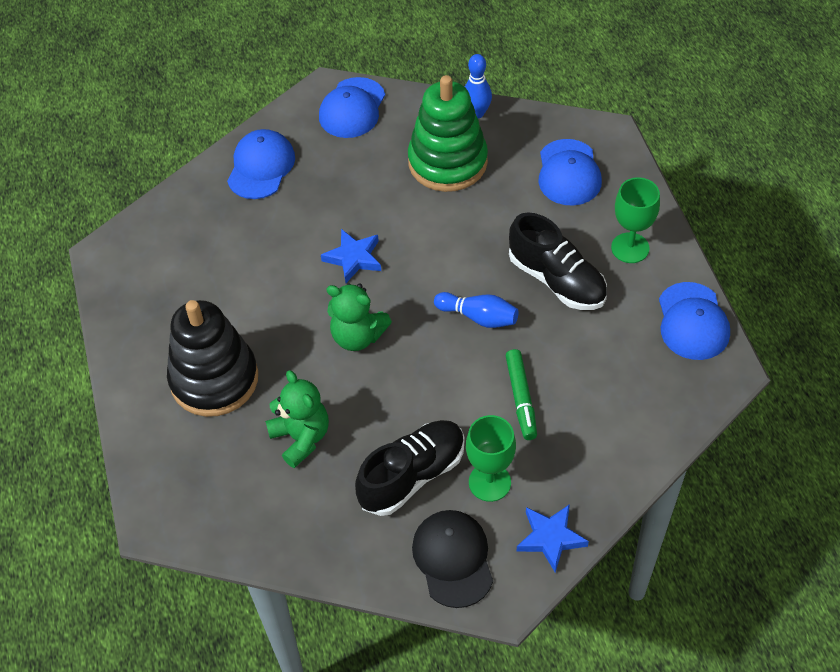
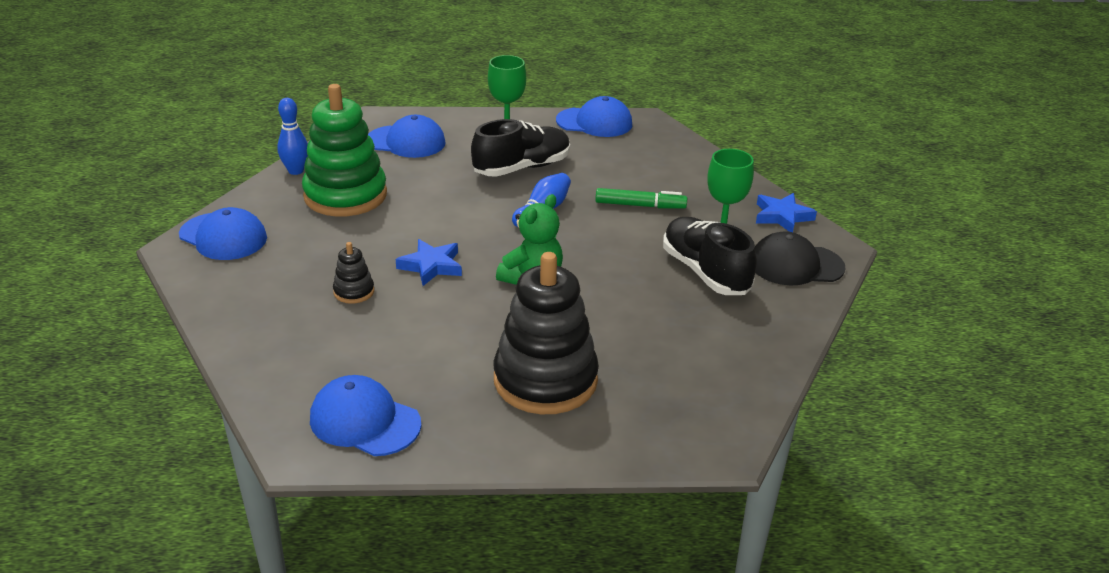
camera: 80 degrees left, 20 degrees down
(261, 167) = (257, 308): blue cap -> blue cap (364, 421)
(300, 218) = (354, 292): none -> black stacking toy
(301, 438) = (643, 330): green teddy bear -> none

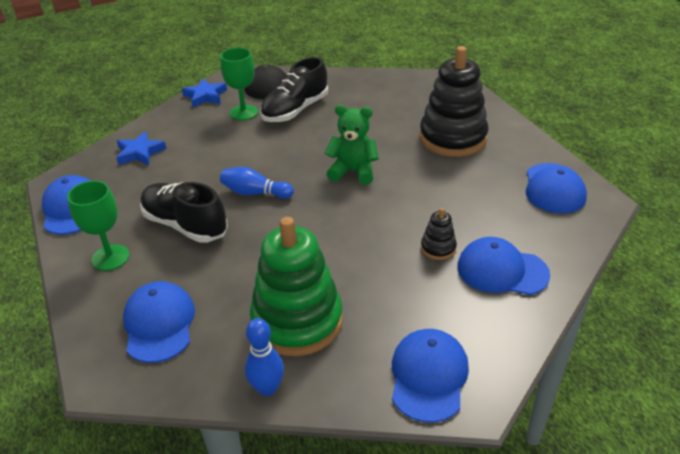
camera: 110 degrees left, 5 degrees up
(283, 318) = (502, 270): none -> blue cap
(431, 266) = (373, 222): blue star -> blue star (140, 152)
(639, 205) = (221, 151): green marker -> none

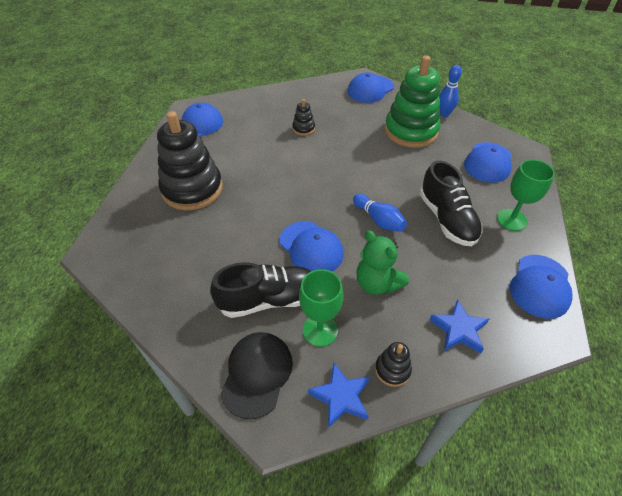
camera: 145 degrees left, 10 degrees up
(179, 117) = (392, 369): none -> black stacking toy
(353, 171) = (293, 200): green teddy bear -> green teddy bear (377, 283)
(502, 270) = (288, 106): blue cap -> blue cap (311, 248)

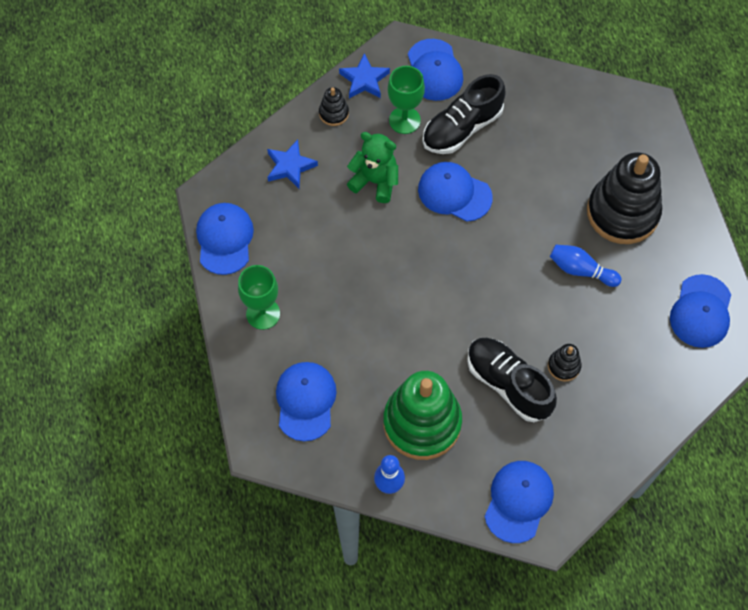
camera: 155 degrees right, 15 degrees up
(257, 374) = (434, 70): black cap -> blue cap
(379, 220) = (403, 254): blue bowling pin -> blue bowling pin (581, 270)
(446, 219) = (332, 285): black shoe -> black shoe (508, 384)

